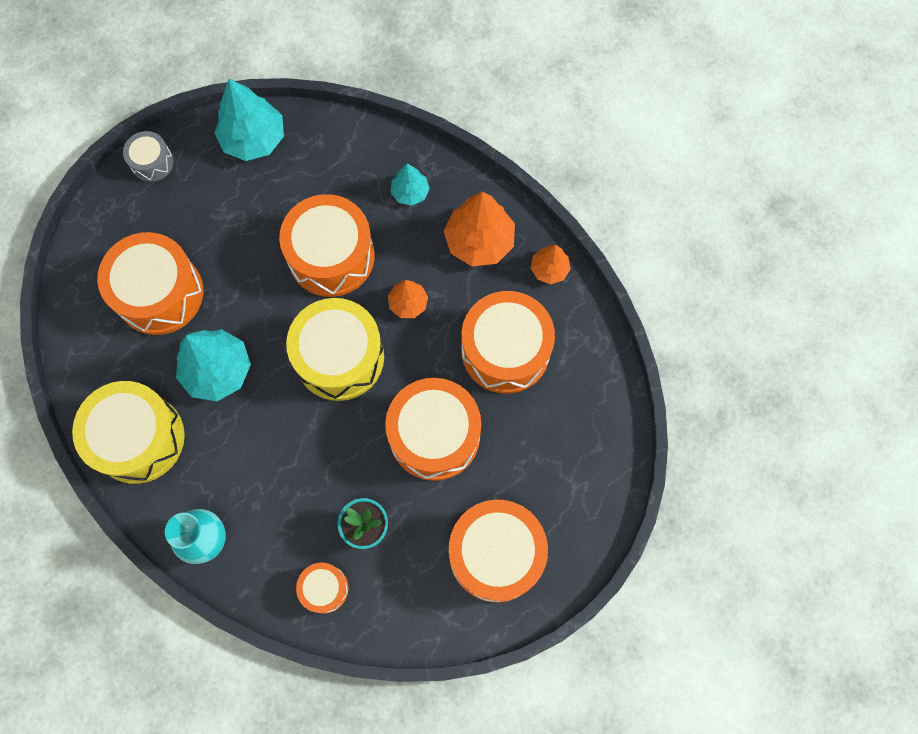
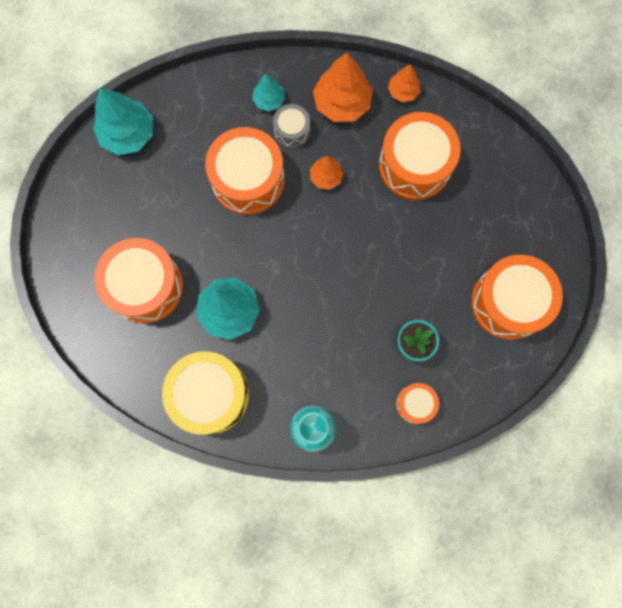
camera: 35 degrees left, 5 degrees up
(152, 162) = (66, 198): grey drum -> grey drum (292, 130)
(339, 357) = (307, 245): yellow drum -> none
(434, 435) = (411, 253): orange drum -> none

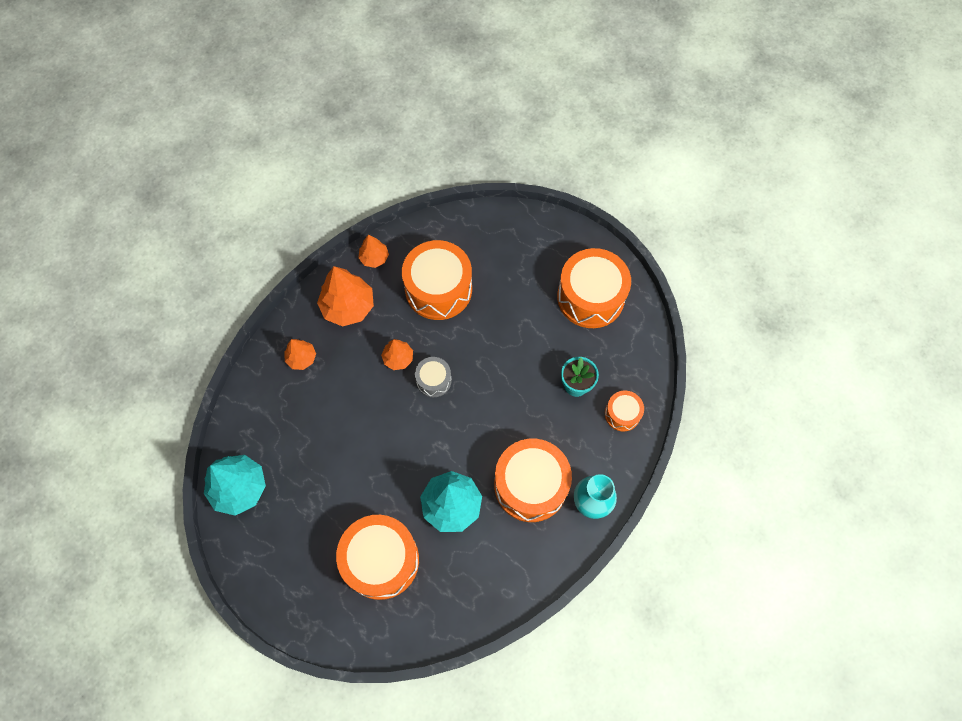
camera: 55 degrees left, 10 degrees down
(210, 395) = (509, 567): yellow drum -> none
(248, 180) = (354, 418): orange drum -> orange drum (530, 485)
(269, 100) = (301, 358): turquoise tree -> orange tree
(292, 130) = (340, 358): grey drum -> grey drum (434, 380)

